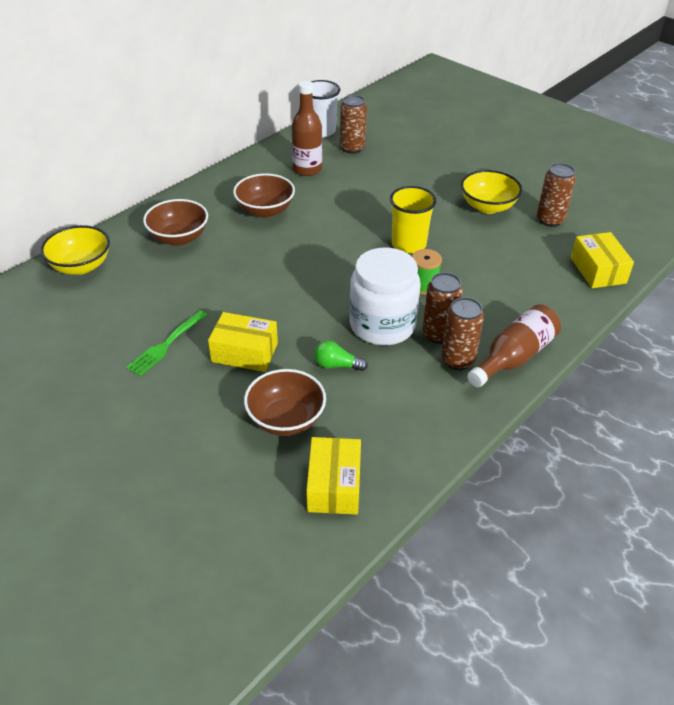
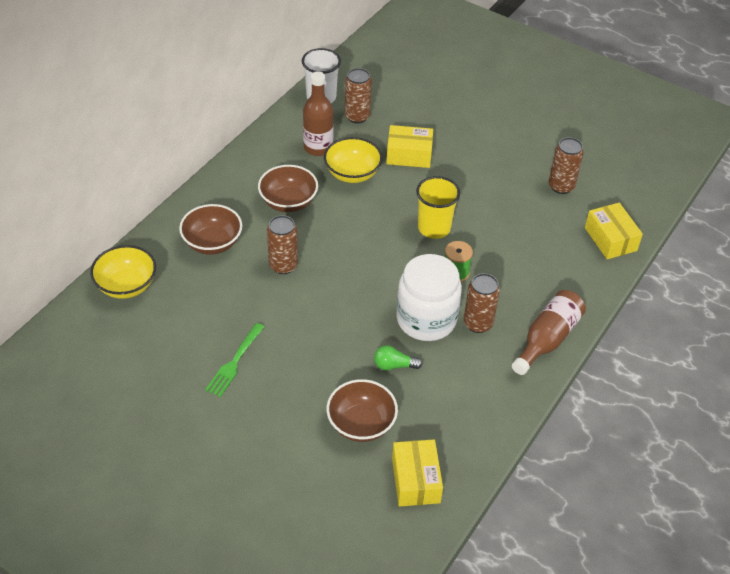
camera: 10 degrees left, 5 degrees up
(244, 352) = (308, 362): yellow box -> yellow box (409, 155)
(457, 360) = (499, 348): brown can -> brown can (283, 265)
(488, 206) = (501, 176): yellow bowl -> yellow bowl (352, 173)

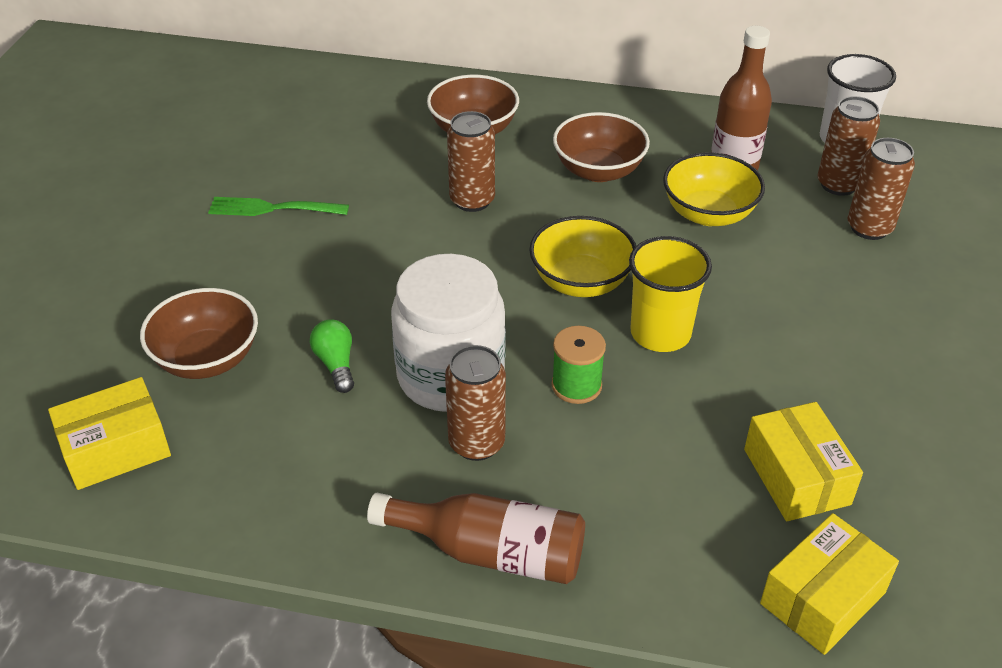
camera: 70 degrees right, 5 degrees down
(126, 285) = (359, 89): yellow bowl -> yellow bowl (581, 281)
(409, 155) = (804, 261): yellow box -> yellow box (796, 476)
(561, 186) = (906, 481): brown can -> brown can (869, 228)

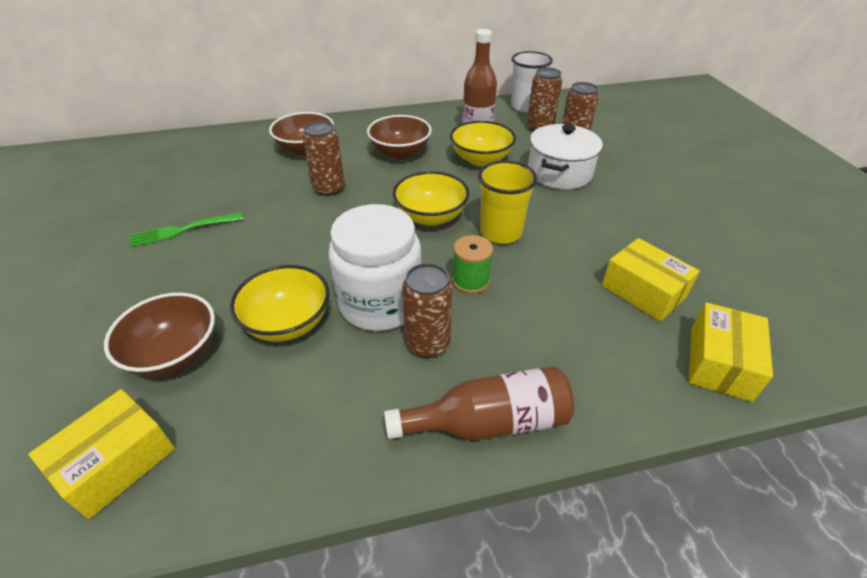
camera: 25 degrees left, 0 degrees up
(336, 364) = (288, 323): green light bulb -> yellow bowl
(812, 269) = (559, 173): none -> white pot

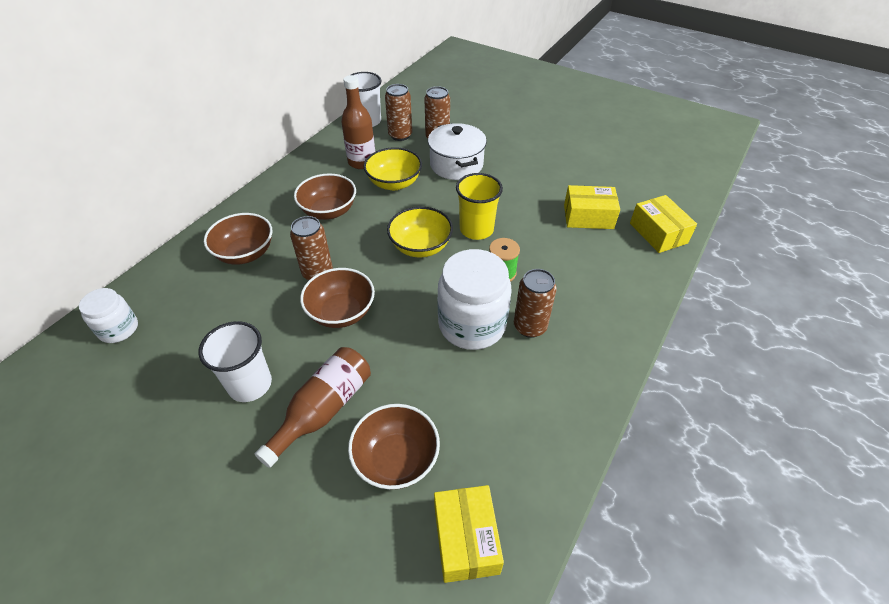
camera: 45 degrees left, 5 degrees up
(179, 151) = (119, 329): none -> white jar
(183, 230) = (250, 384): green fork -> white cup
(288, 323) = (436, 380): yellow bowl -> none
(303, 224) = (341, 312): none -> brown bowl
(489, 422) = (609, 341): brown bottle -> brown bottle (323, 409)

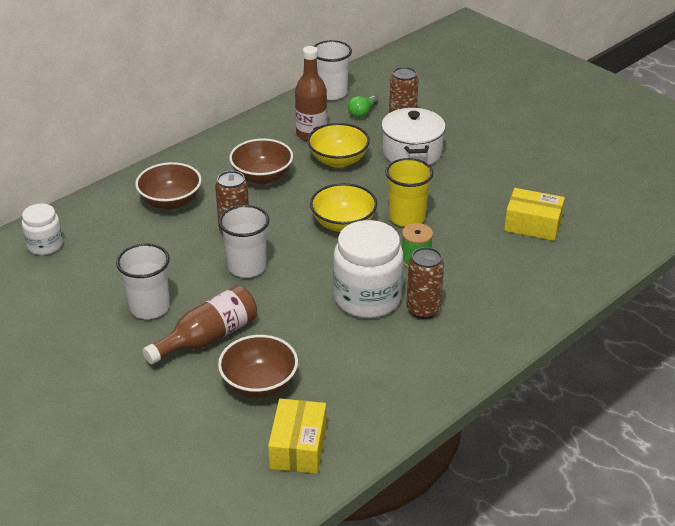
camera: 15 degrees right, 10 degrees down
(341, 312) = (247, 267): brown bowl -> white cup
(400, 135) = (362, 113): brown can -> green light bulb
(658, 233) = (601, 252): yellow box -> none

